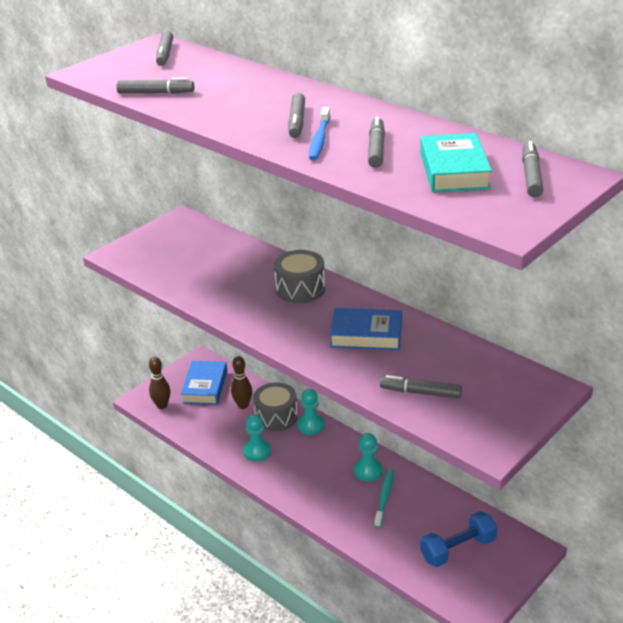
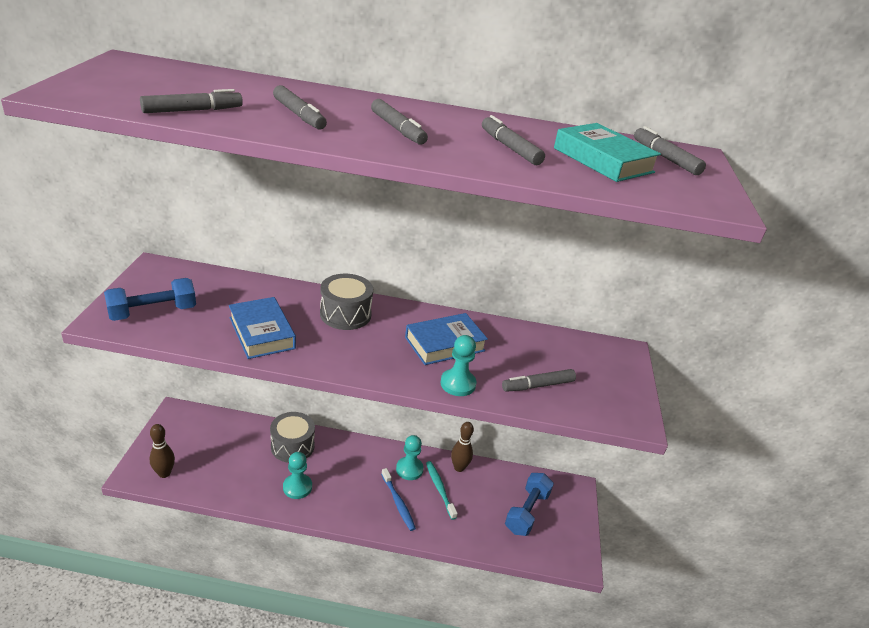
camera: 40 degrees left, 0 degrees up
(152, 255) = (153, 312): none -> blue dumbbell
(165, 54) = (150, 70): grey marker -> grey marker (299, 115)
(205, 387) = (200, 439): blue book -> blue book (262, 333)
(243, 405) = (252, 445): brown bowling pin -> brown bowling pin (459, 467)
(311, 425) = (330, 444): turquoise pawn -> turquoise pawn (458, 384)
(319, 139) = (445, 144): blue toothbrush -> blue toothbrush (398, 503)

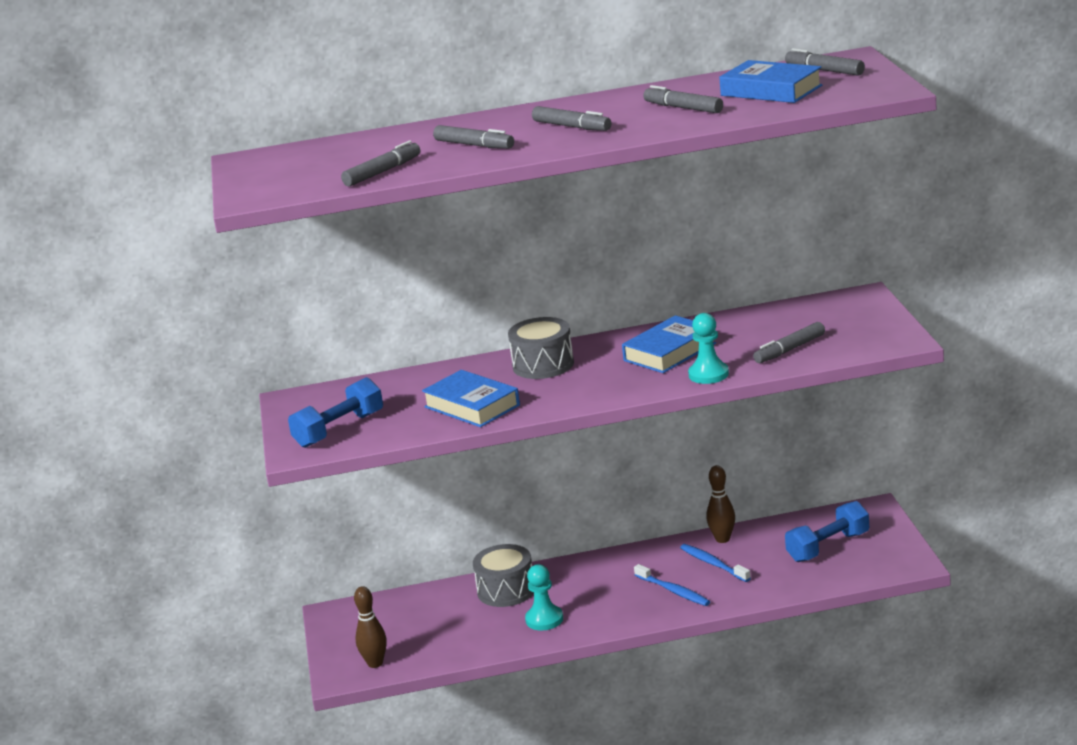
camera: 10 degrees left, 10 degrees down
(409, 469) = (664, 561): turquoise pawn -> none
(439, 489) = (713, 564): turquoise toothbrush -> blue toothbrush
(527, 512) = (828, 547): blue dumbbell -> blue dumbbell turned 45 degrees clockwise
(603, 160) = (771, 90): turquoise book -> blue book

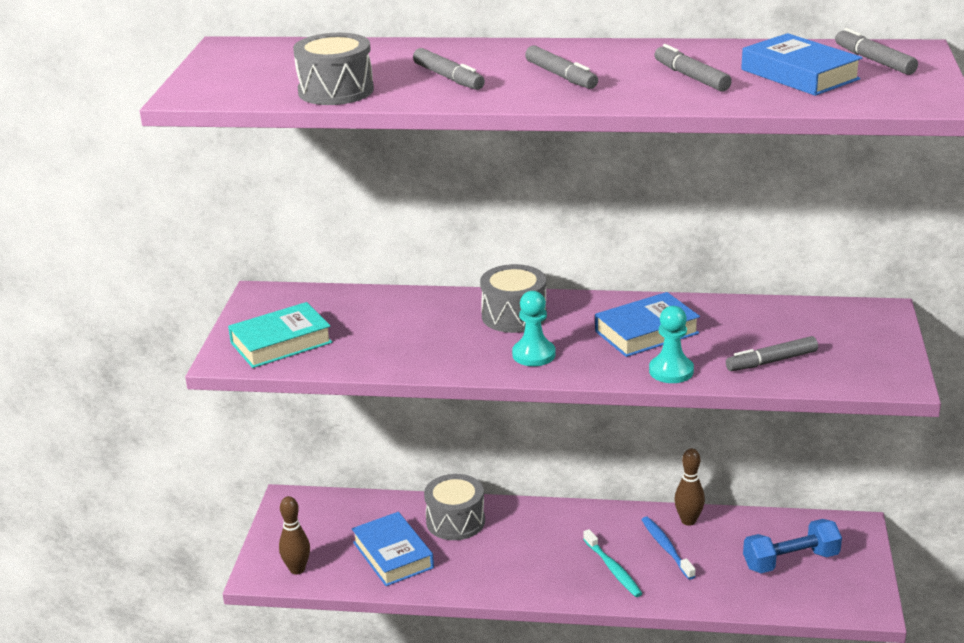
camera: 15 degrees right, 5 degrees up
(339, 430) = (281, 342): blue dumbbell -> turquoise book
(382, 172) = (336, 91): grey marker -> grey drum
(472, 406) = (418, 348): blue book -> blue book (393, 555)
(544, 619) = (474, 566): turquoise pawn -> turquoise pawn (533, 354)
(673, 591) = (613, 569): blue toothbrush -> turquoise toothbrush

